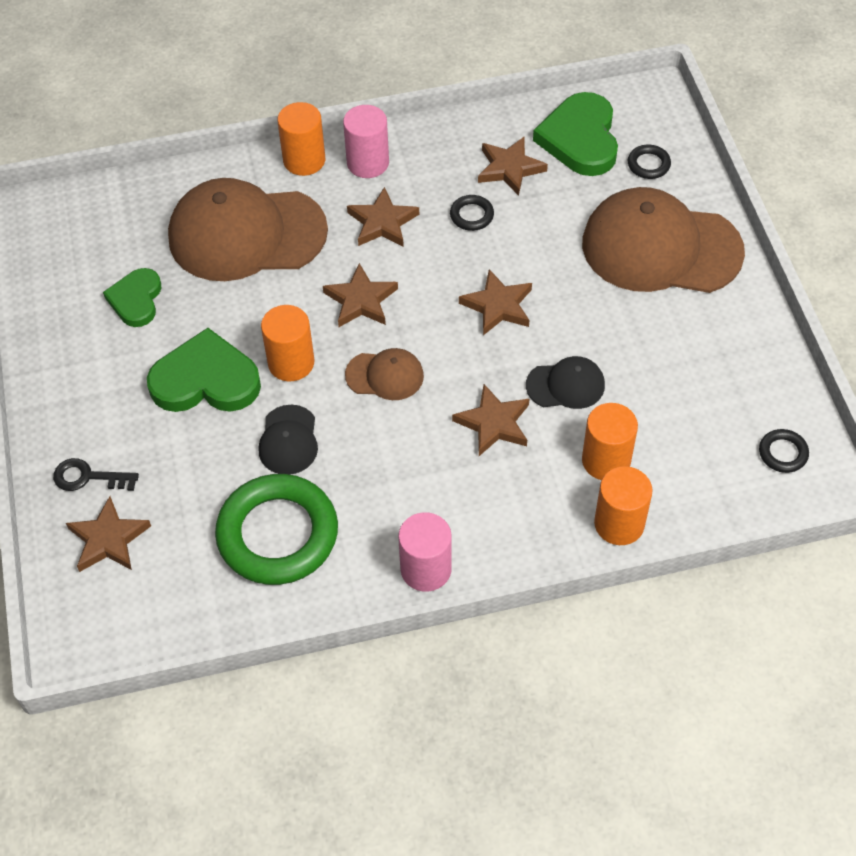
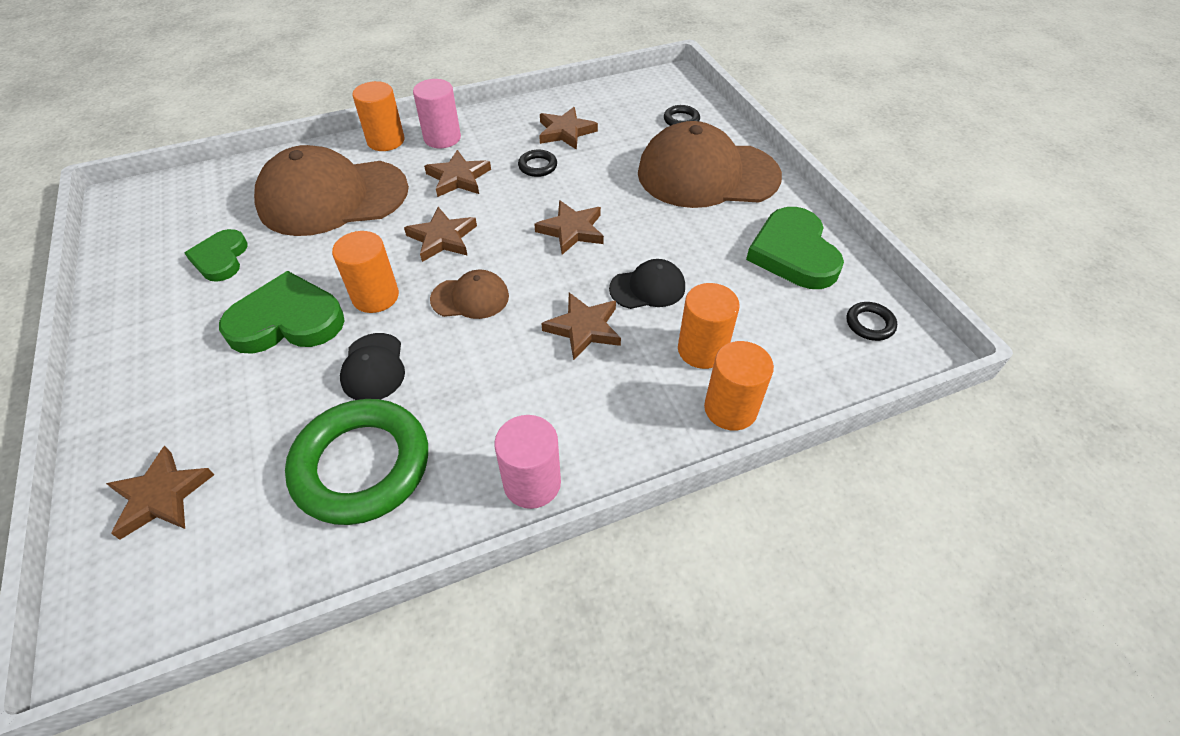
camera: 10 degrees left, 5 degrees down
(88, 477) = (147, 430): black key -> none
(580, 139) = (621, 108): green heart -> green heart (793, 253)

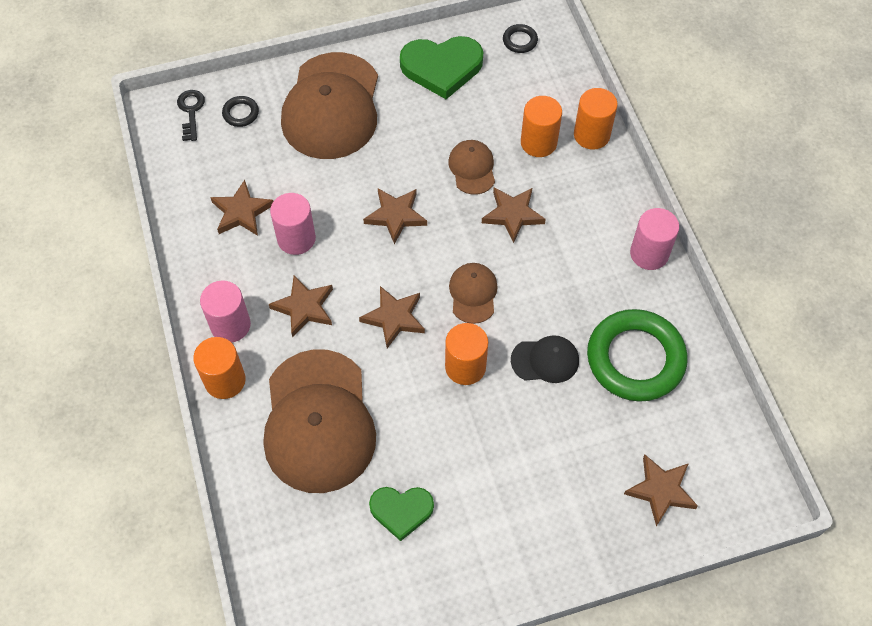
camera: 85 degrees left, 10 degrees up
(287, 320) = (489, 434): green heart -> none
(537, 166) = (296, 239): black ring -> pink cylinder
(647, 288) = (472, 168): black cap -> brown cap
(675, 93) = (191, 111): none -> black key

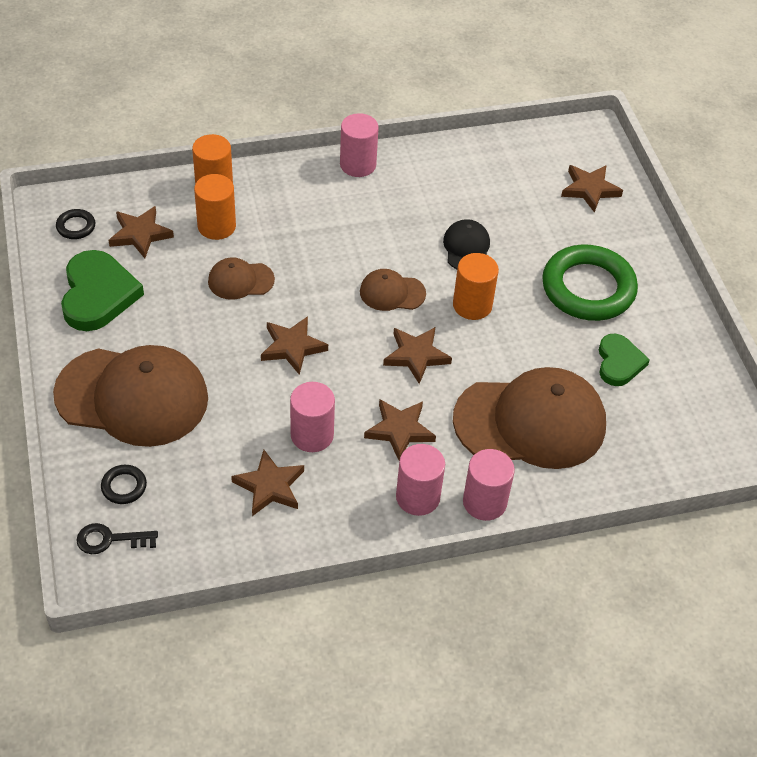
camera: 90 degrees left, 10 degrees down
(225, 380) = (484, 502): orange cylinder -> pink cylinder
(513, 215) = (303, 254): brown star -> brown star (140, 234)
(635, 359) = (466, 188): green ring -> green ring (588, 288)

